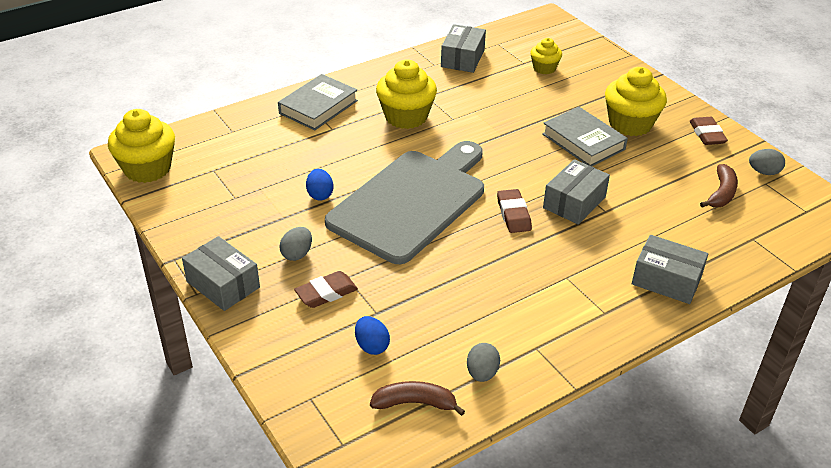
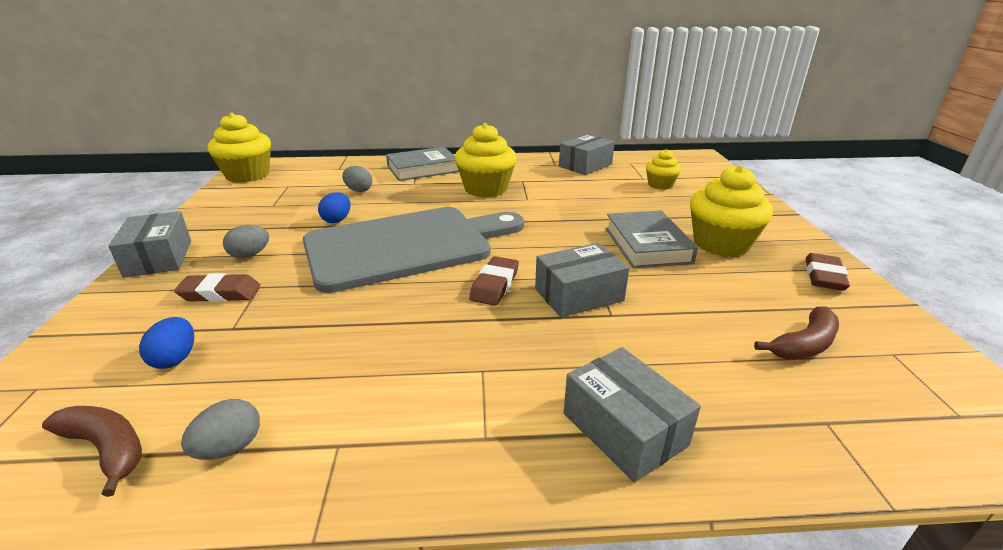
camera: 30 degrees right, 10 degrees down
(763, 172) = (896, 339): grey egg -> grey egg (359, 190)

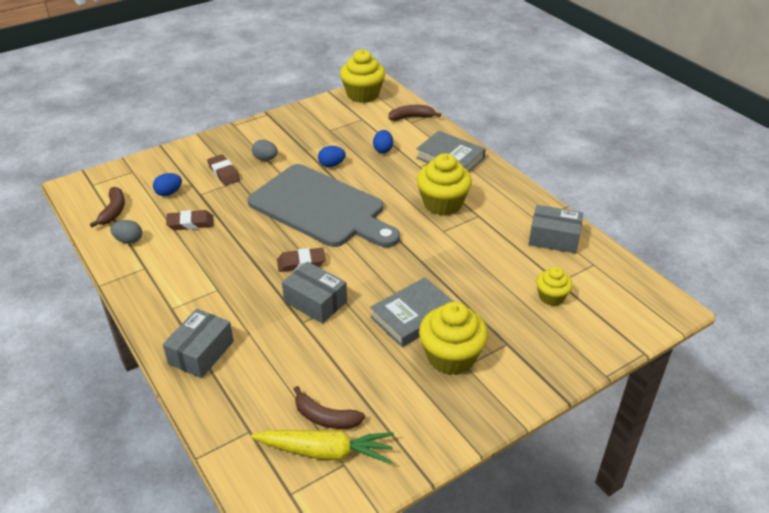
camera: 60 degrees right, 10 degrees up
(159, 258) = (240, 133): grey box -> none
(331, 166) = (411, 117): none -> brown banana
(359, 190) = (383, 150): grey egg -> blue egg
(824, 276) = (438, 425): brown eraser -> brown eraser (190, 223)
(870, 361) = (326, 451): none -> yellow carrot

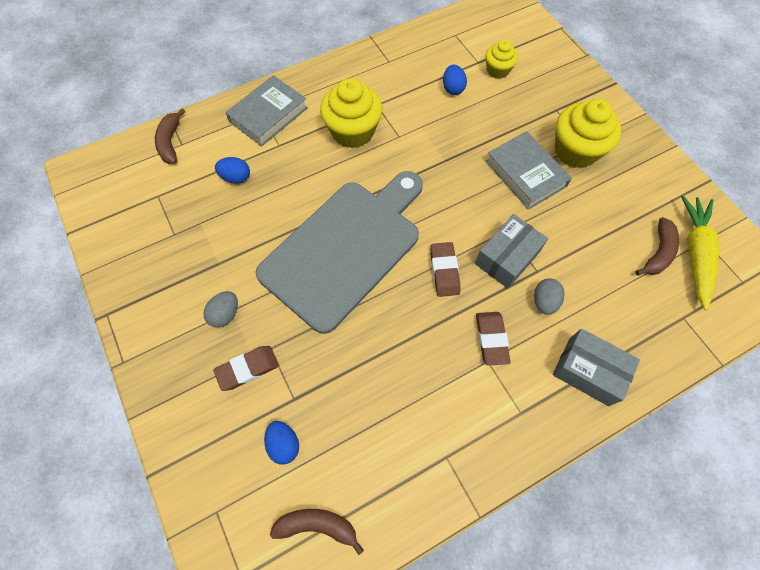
camera: 85 degrees left, 25 degrees up
(129, 240) = (388, 489): grey egg -> grey egg (544, 301)
(190, 223) = (358, 405): brown eraser -> brown eraser (491, 339)
(331, 165) = (256, 234): blue egg -> blue egg (453, 88)
(363, 94) = (95, 191): yellow cupcake -> none
(554, 238) = (417, 54): grey box -> none

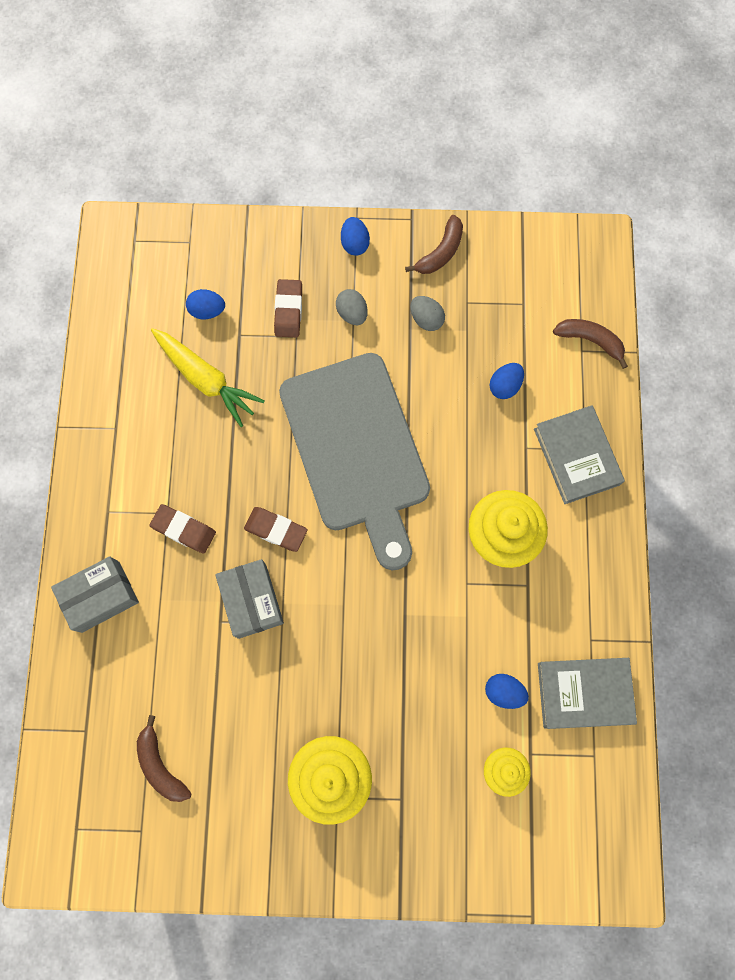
camera: 120 degrees right, 10 degrees up
(152, 349) = (355, 244): none -> blue egg
(317, 525) = (132, 307): brown banana -> brown banana (440, 252)
(525, 174) = (336, 693): grey book -> grey book (584, 693)
(544, 301) = (186, 605): grey egg -> grey egg (426, 319)
(695, 253) = (135, 805): yellow carrot -> yellow carrot (206, 379)

